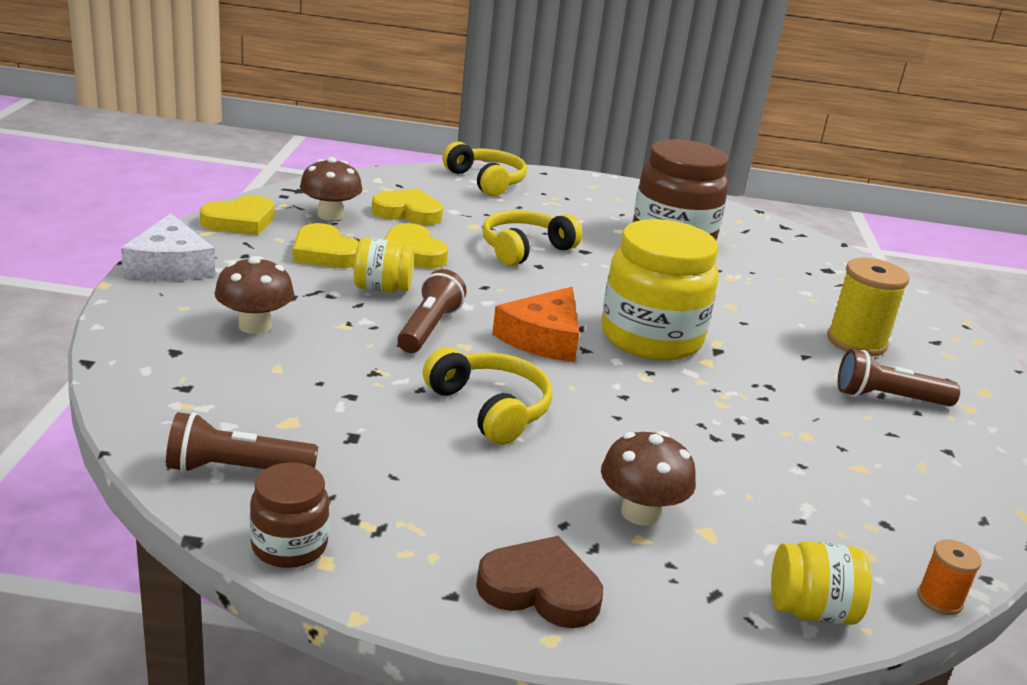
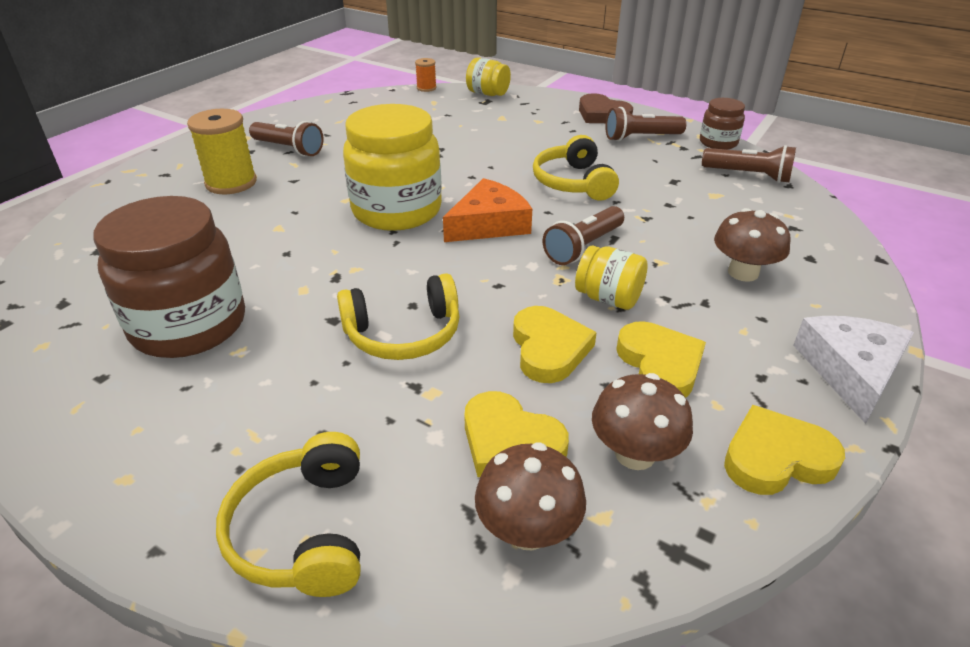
camera: 150 degrees left, 10 degrees up
(436, 529) = (640, 137): none -> brown flashlight
(640, 512) = (528, 128): brown mushroom -> brown mushroom (528, 530)

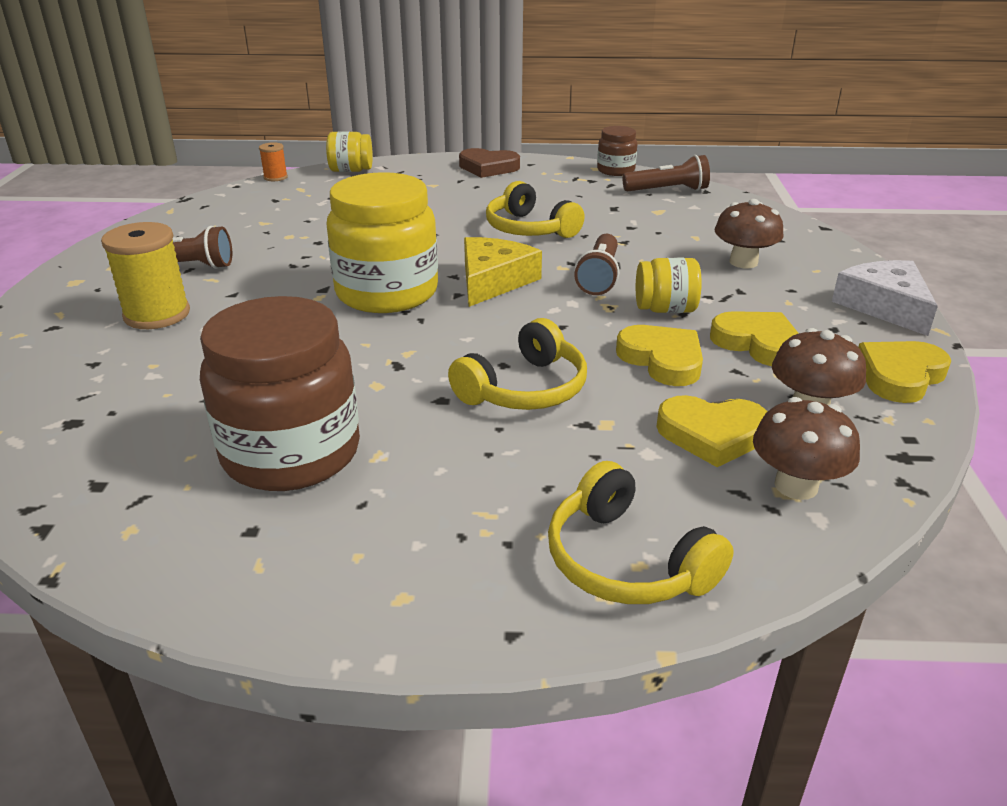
camera: 30 degrees left, 5 degrees down
(489, 224) = (493, 281): orange cheese -> yellow cheese
(640, 137) = (545, 179): brown flashlight -> none

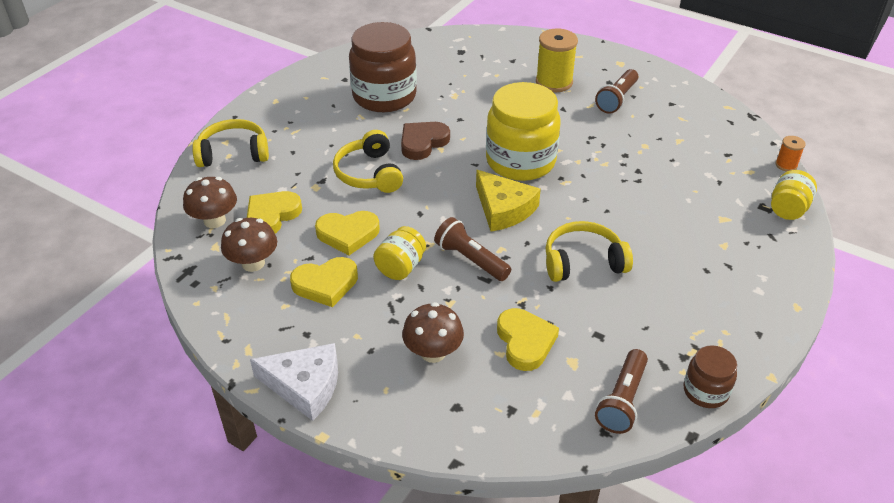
camera: 120 degrees right, 10 degrees up
(488, 167) = (759, 298): brown heart -> brown heart (423, 143)
(899, 376) = (236, 323): yellow heart -> yellow heart (525, 342)

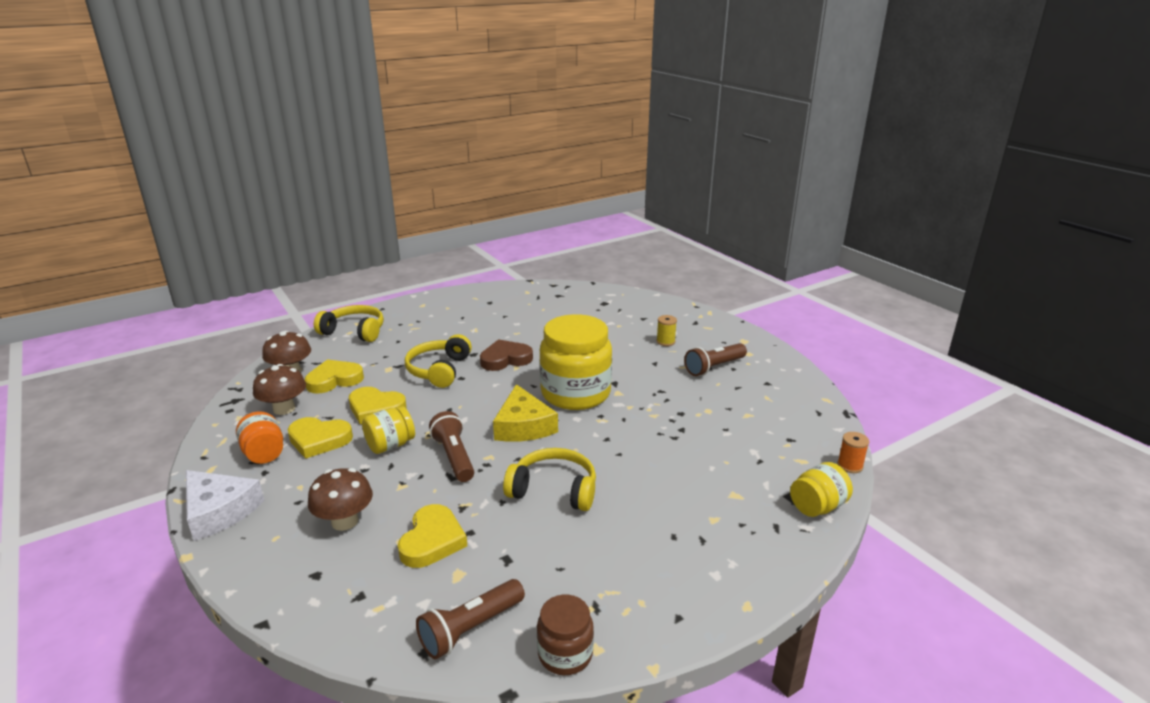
camera: 25 degrees right, 15 degrees down
(285, 316) = (264, 453): none -> orange jar
(384, 96) = (508, 320): brown jar -> none
(554, 82) = (665, 341): yellow spool -> yellow spool, size x0.52

